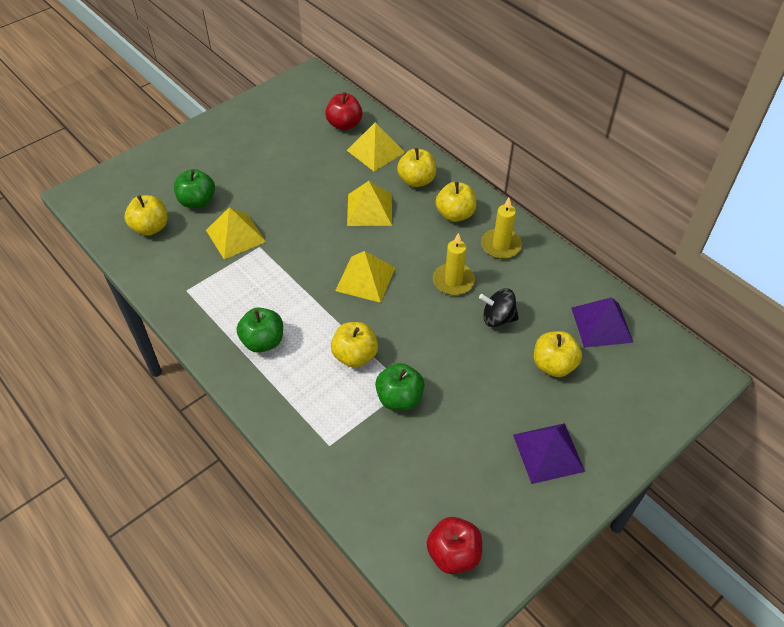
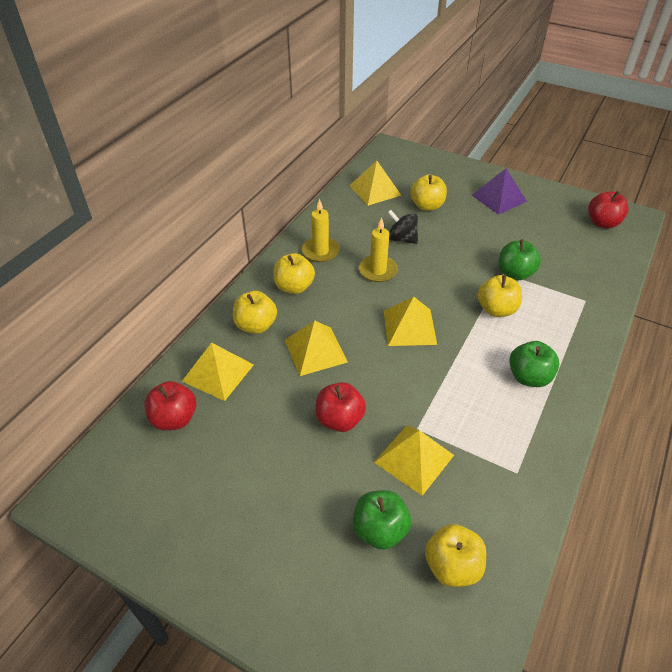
camera: 110 degrees left, 5 degrees down
(293, 205) = (339, 419): none -> red apple
(497, 318) = (402, 239): black spinning top -> black spinning top turned 135 degrees clockwise
(601, 324) = (375, 190): purple pyramid -> yellow pyramid

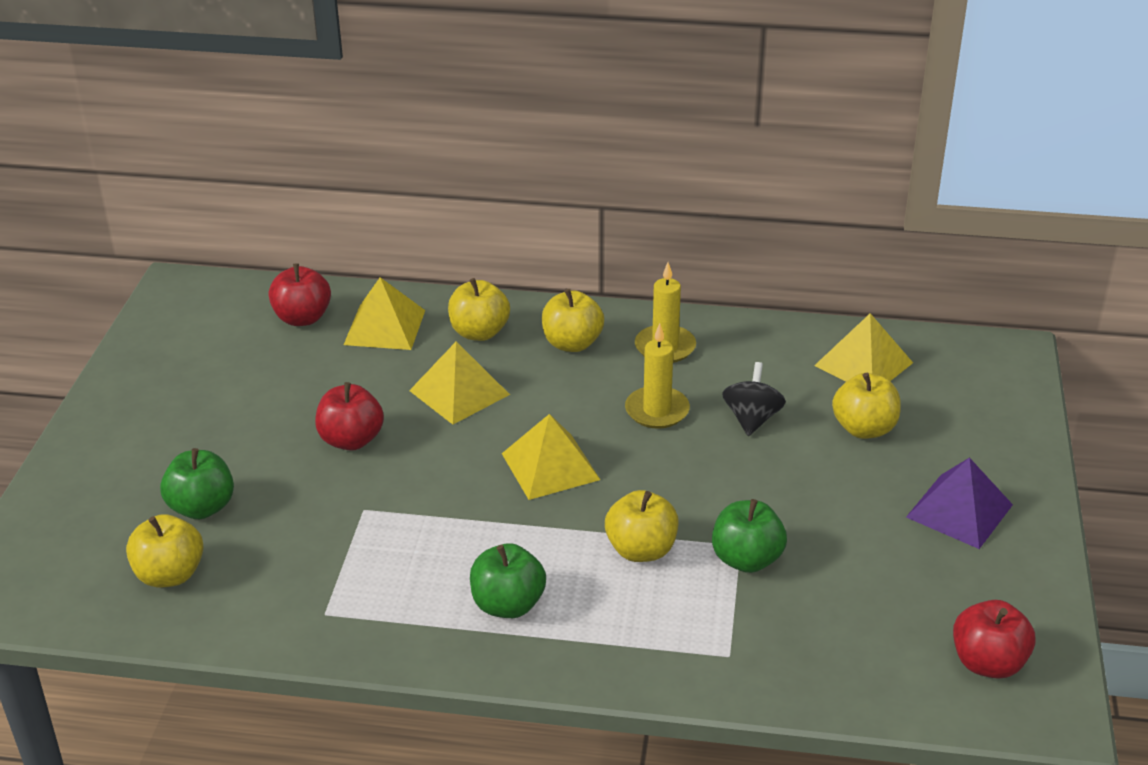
camera: 70 degrees right, 10 degrees down
(414, 458) = (314, 515): yellow pyramid -> none

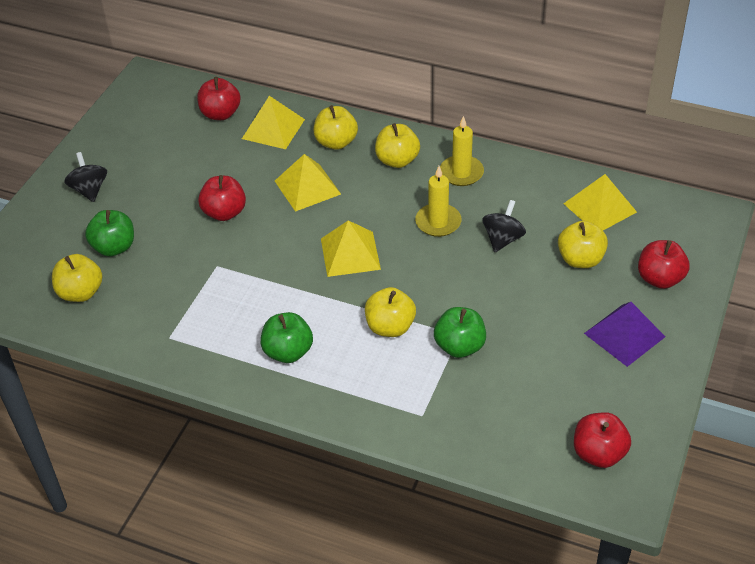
camera: 15 degrees right, 10 degrees up
(139, 438) = (89, 190): none -> black spinning top
(976, 437) = (660, 279): none -> red apple

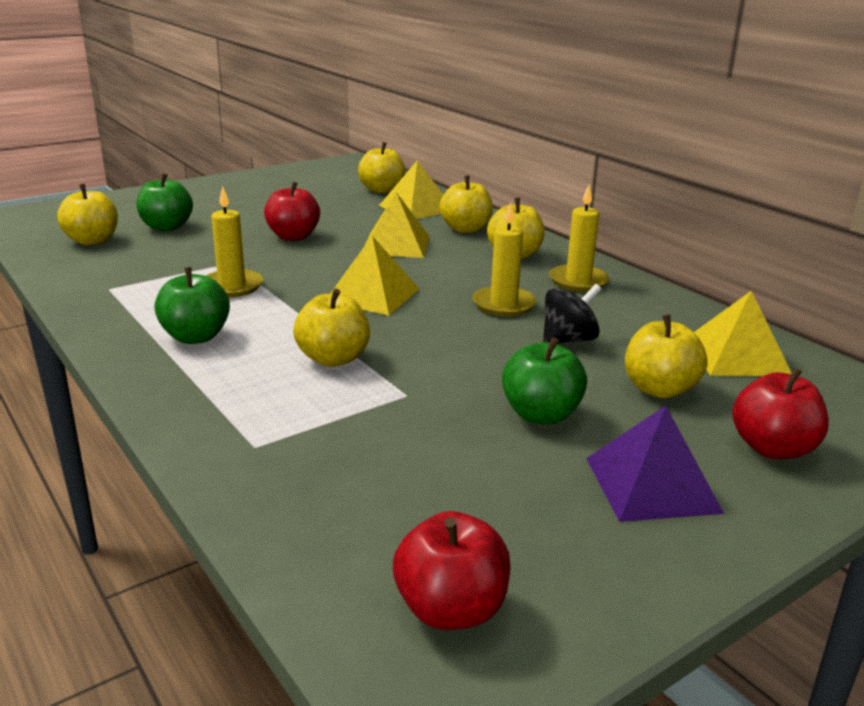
camera: 30 degrees right, 20 degrees down
(89, 190) = (206, 196): black spinning top -> none
(220, 114) = (382, 190): red apple -> yellow apple
(250, 292) = (232, 286): none -> yellow candle
(459, 346) = (393, 405): green apple -> green apple (541, 414)

